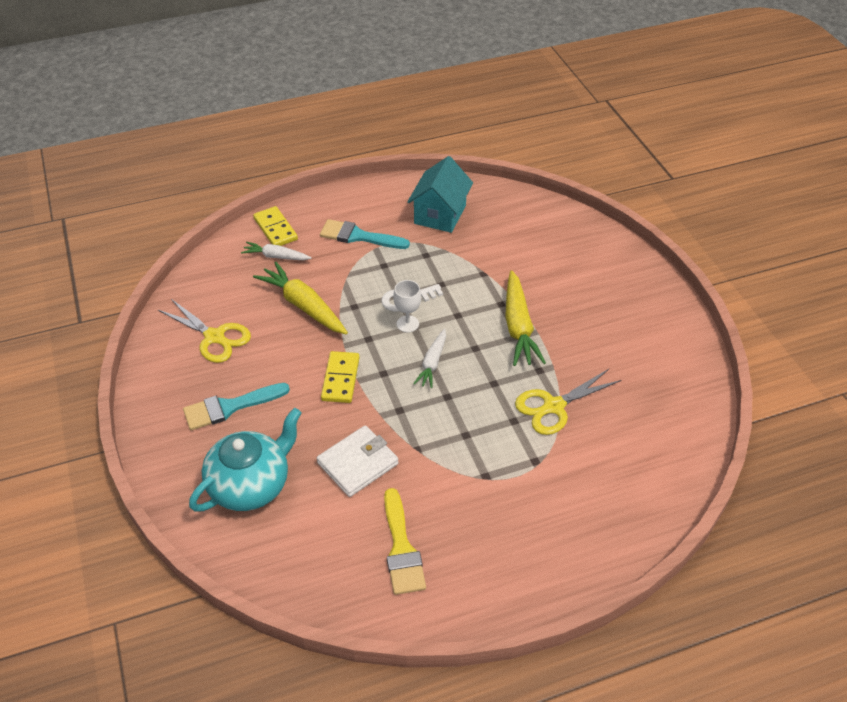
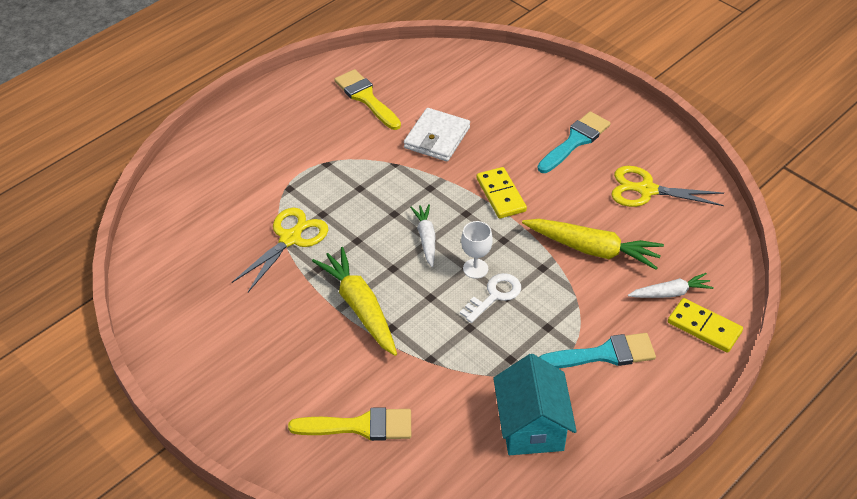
camera: 155 degrees right, 0 degrees up
(251, 485) = (508, 97): turquoise teapot -> none
(555, 250) = (360, 426): none -> yellow brush

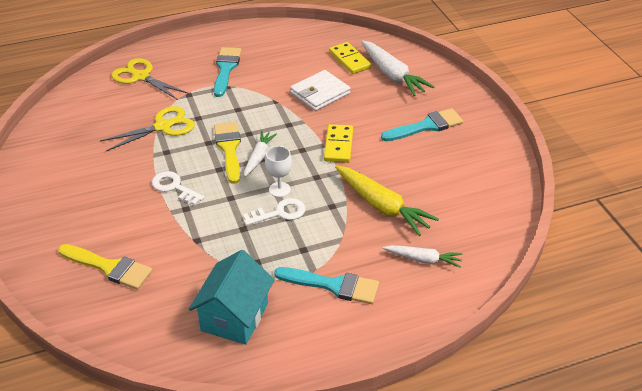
camera: 25 degrees right, 5 degrees down
(308, 141) = (226, 69): none -> turquoise brush
(360, 307) = (174, 187): yellow carrot -> white key
(366, 98) = (288, 53): yellow brush -> yellow brush (229, 149)
(499, 89) = (392, 75): none -> white carrot
(646, 190) = (459, 178): yellow scissors -> yellow scissors (141, 77)
(704, 327) = (433, 295): yellow domino -> yellow domino (349, 60)

